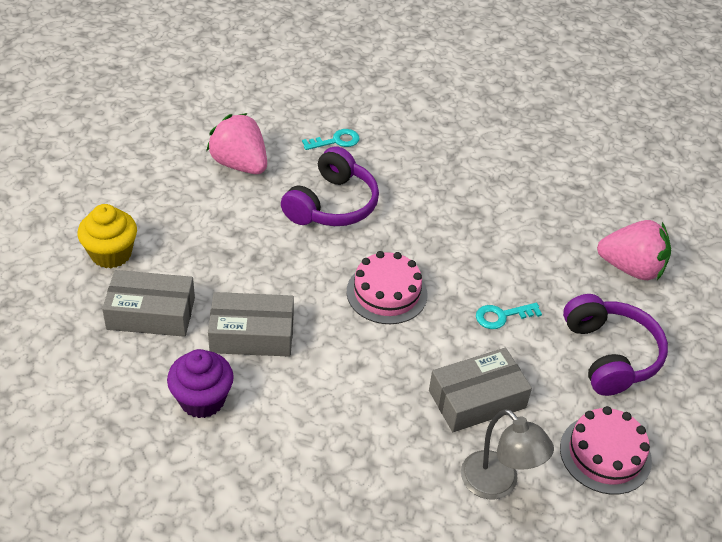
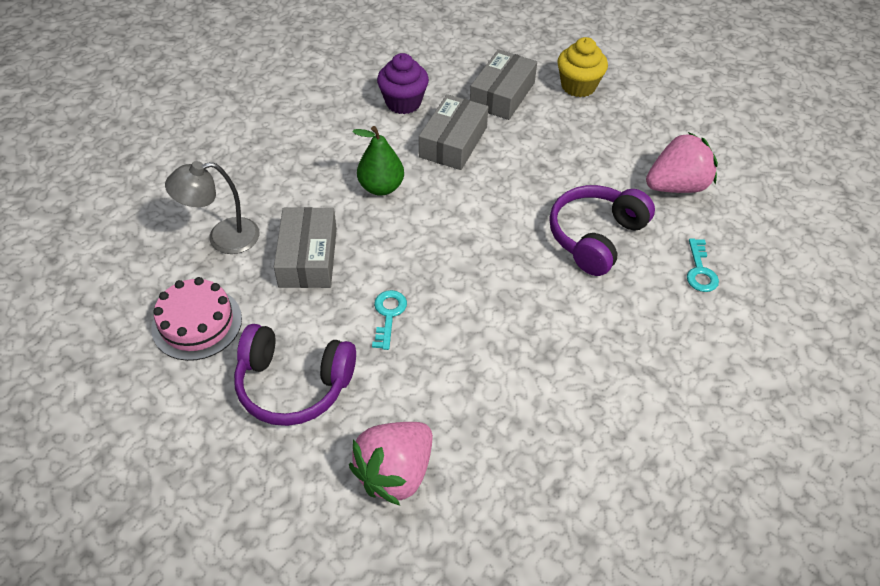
camera: 115 degrees right, 5 degrees up
(332, 204) = (595, 237): purple headphones -> purple headphones turned 75 degrees clockwise
(351, 374) = (381, 187): none -> green pear
(386, 293) = (459, 239): pink cake -> none

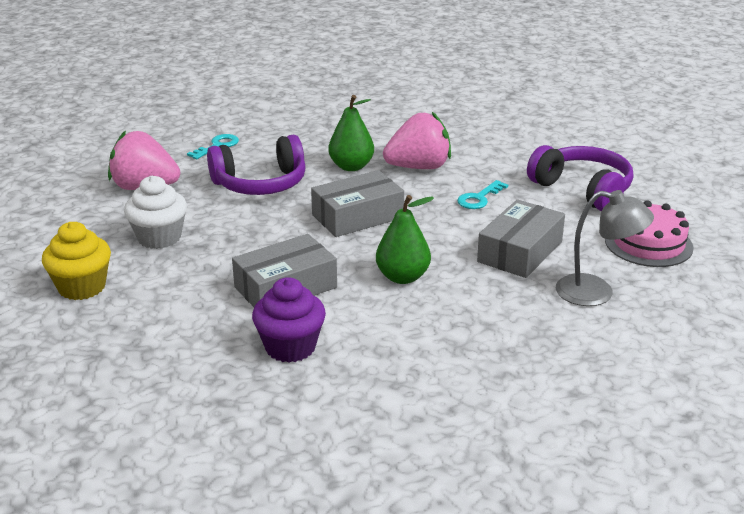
camera: 145 degrees left, 20 degrees down
(395, 473) = (538, 139): pink strawberry -> pink strawberry (419, 167)
(502, 95) = (171, 311): grey box -> grey box (357, 216)
(547, 304) = (351, 166): none -> green pear
(590, 143) = (159, 238): none -> white cupcake

